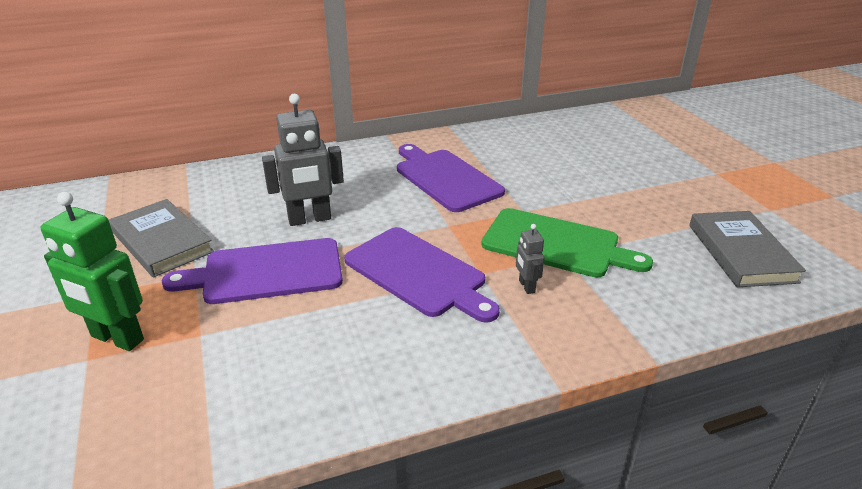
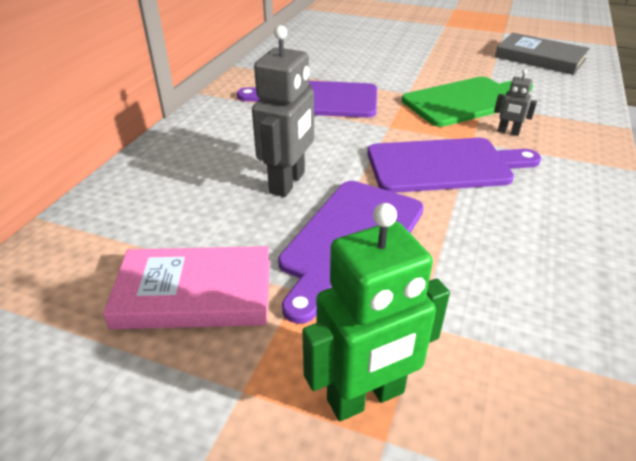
camera: 50 degrees left, 5 degrees up
(162, 241) = (194, 293): grey book -> pink book

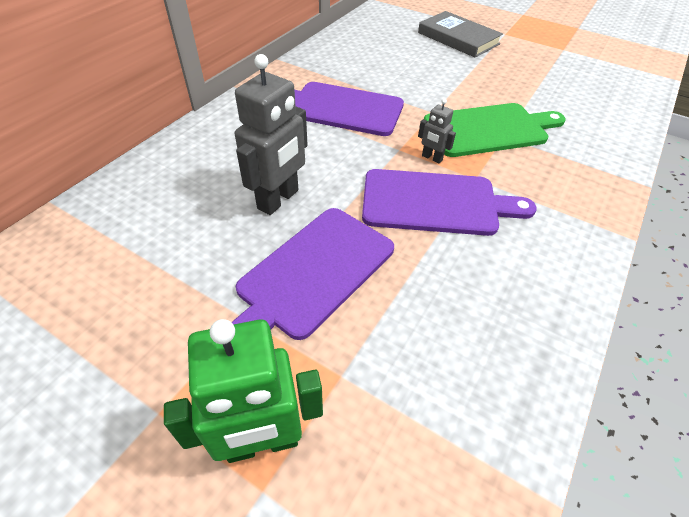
camera: 10 degrees right, 10 degrees up
(194, 293) = (153, 304): pink book -> none
(508, 132) = (516, 173): grey robot -> grey robot (432, 158)
(540, 58) = (589, 86): grey book -> grey book (458, 38)

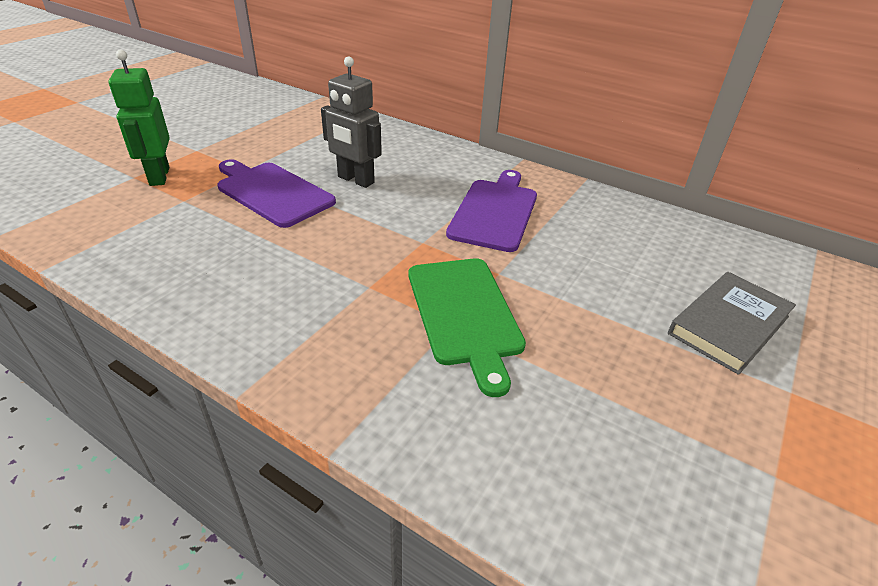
camera: 90 degrees right, 10 degrees down
(432, 158) = (406, 261): grey robot -> none
(435, 203) = (335, 255): purple cutting board -> none

